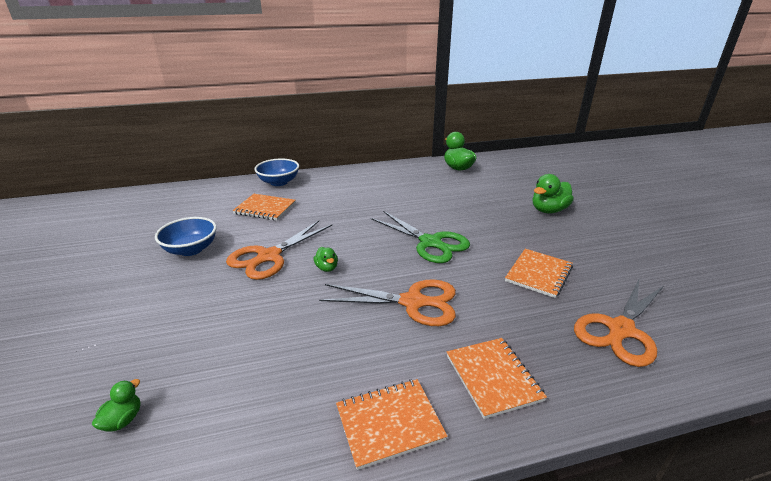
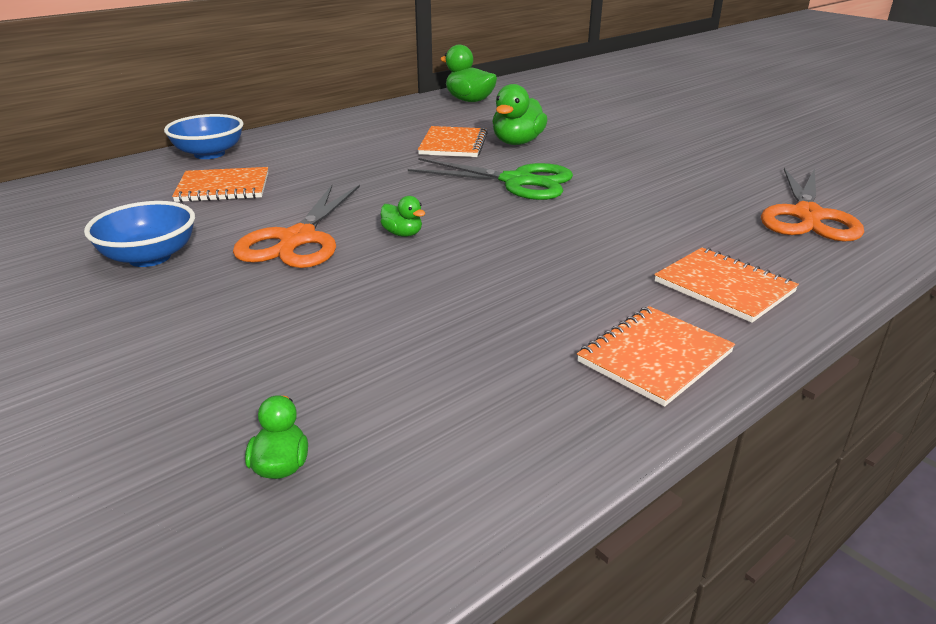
camera: 25 degrees left, 0 degrees up
(413, 302) = (559, 243): orange scissors -> none
(539, 274) = (677, 186): orange notebook -> orange notebook (453, 144)
(548, 210) = (627, 126): green duck -> green duck (517, 142)

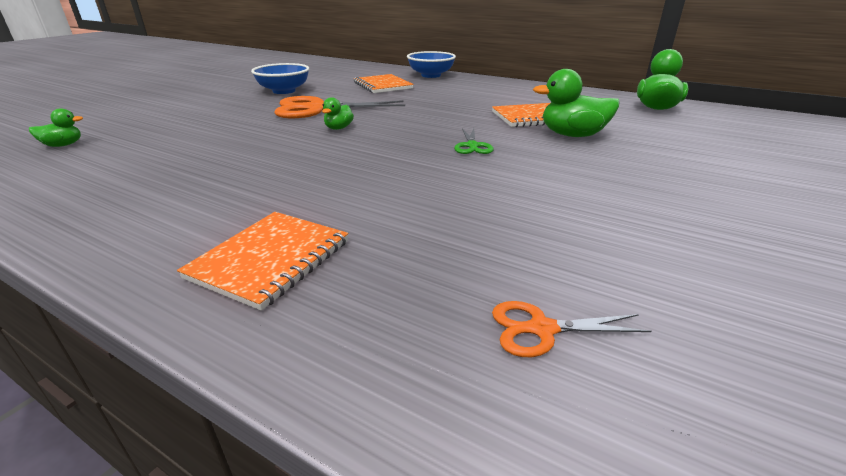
camera: 70 degrees right, 0 degrees up
(517, 181) = (472, 146): green scissors -> green scissors, size x0.48
(654, 357) = (131, 230): orange notebook -> none
(807, 216) = (542, 329): orange scissors -> orange scissors, size x0.48

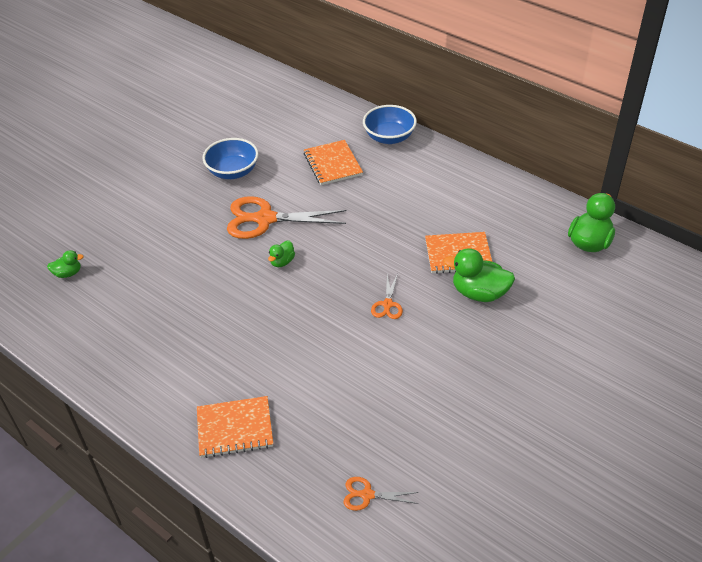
camera: 10 degrees right, 15 degrees up
(270, 259) = (235, 428): orange notebook -> orange notebook turned 45 degrees clockwise
(472, 146) = (387, 304): green scissors -> orange scissors

